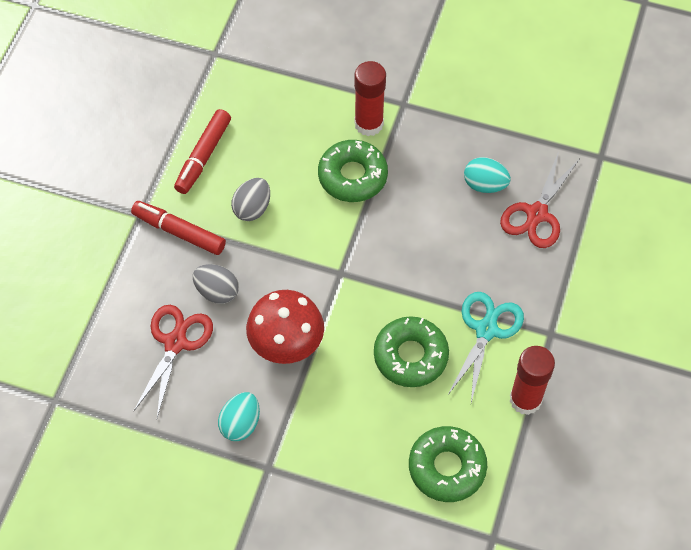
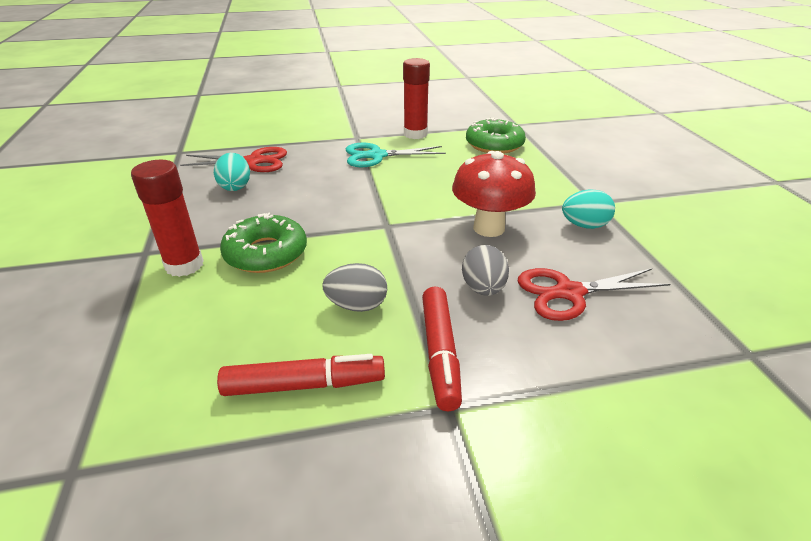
camera: 120 degrees left, 25 degrees down
(410, 356) = (430, 175): green donut -> none

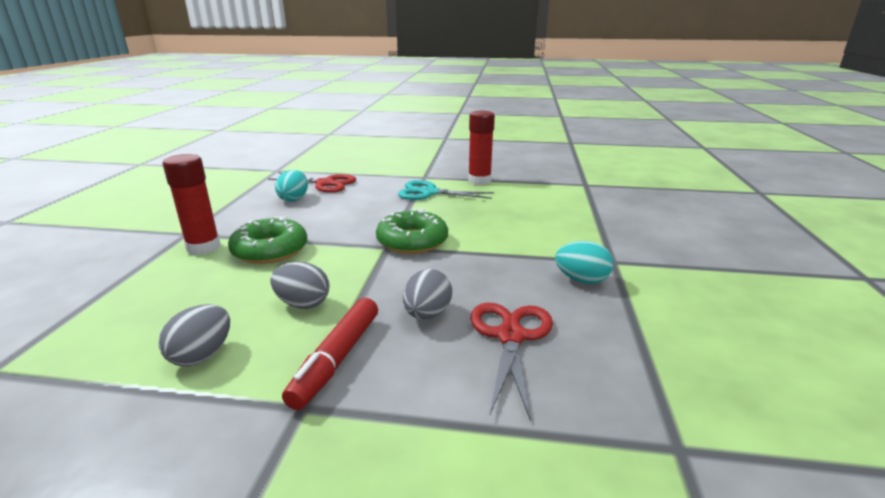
camera: 20 degrees right, 10 degrees down
(304, 385) = (202, 355): red marker -> grey egg
(489, 228) = (479, 265): red mushroom -> none
(494, 144) = (548, 198): green donut -> green donut (412, 241)
(568, 293) = (510, 336): red scissors -> red scissors turned 90 degrees clockwise

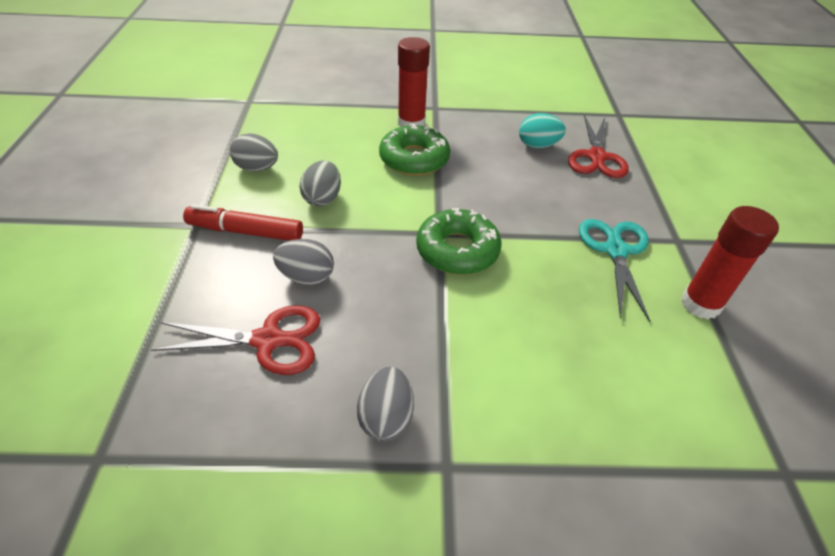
camera: 80 degrees right, 20 degrees up
(581, 280) = (386, 417): turquoise egg -> grey egg

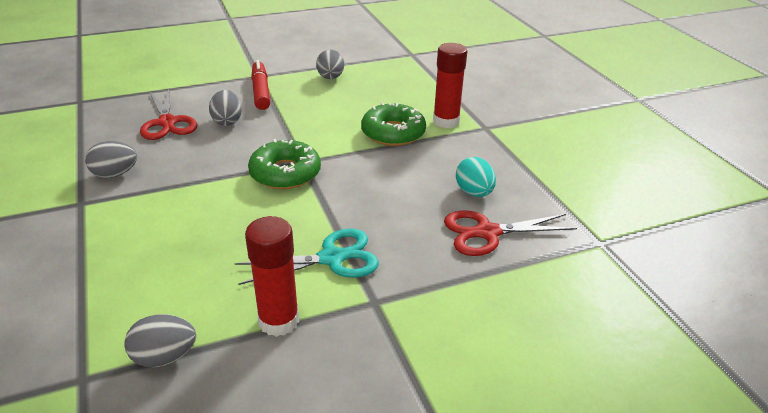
camera: 70 degrees right, 10 degrees down
(322, 198) = (313, 108): grey egg -> grey egg (165, 357)

